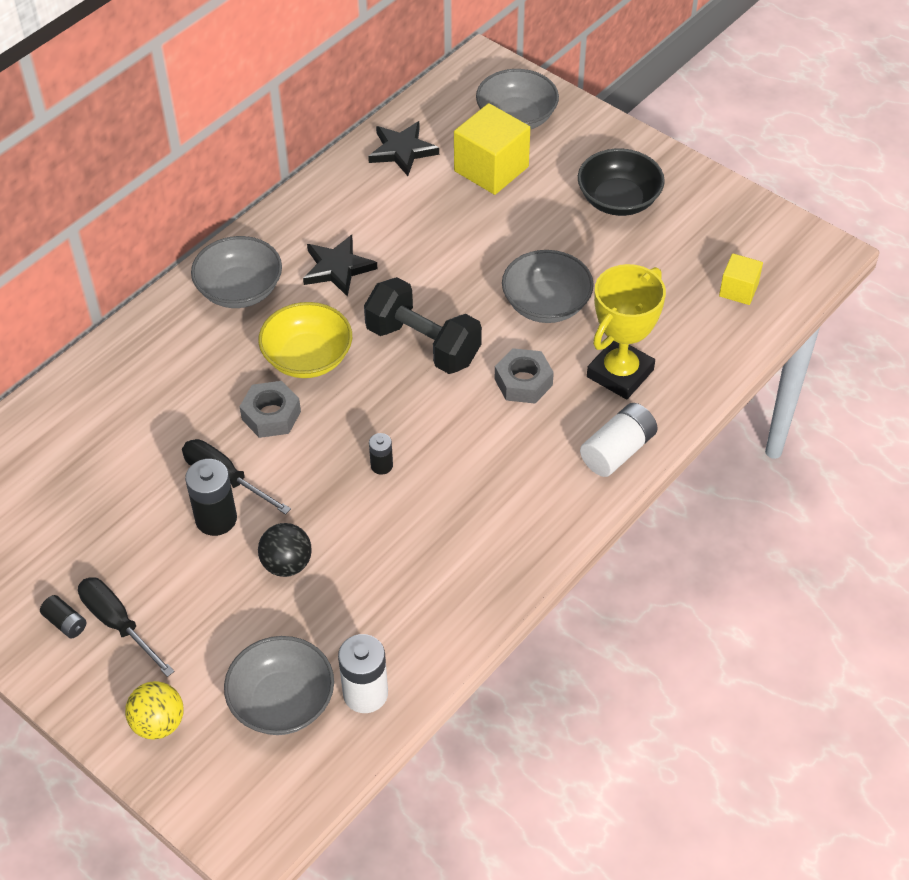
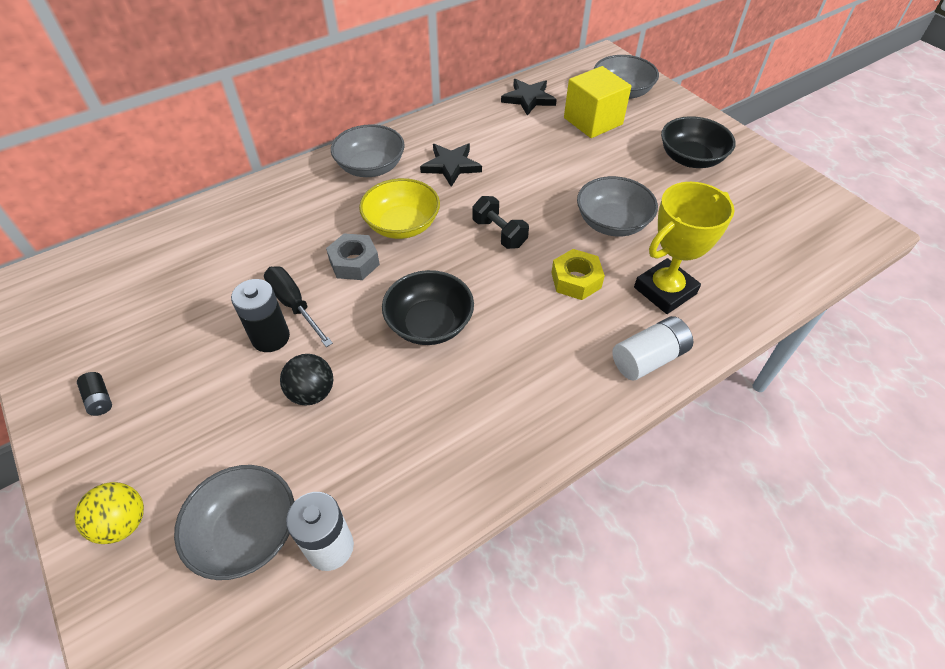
camera: 15 degrees right, 0 degrees up
(118, 624) = (142, 412): black screwdriver -> none
(381, 465) = (429, 324): black battery -> black bowl
(423, 344) = (499, 233): black dumbbell -> black dumbbell, size x0.61
(523, 382) = (576, 280): grey nut -> yellow nut
(738, 290) = (785, 243): yellow cube -> none

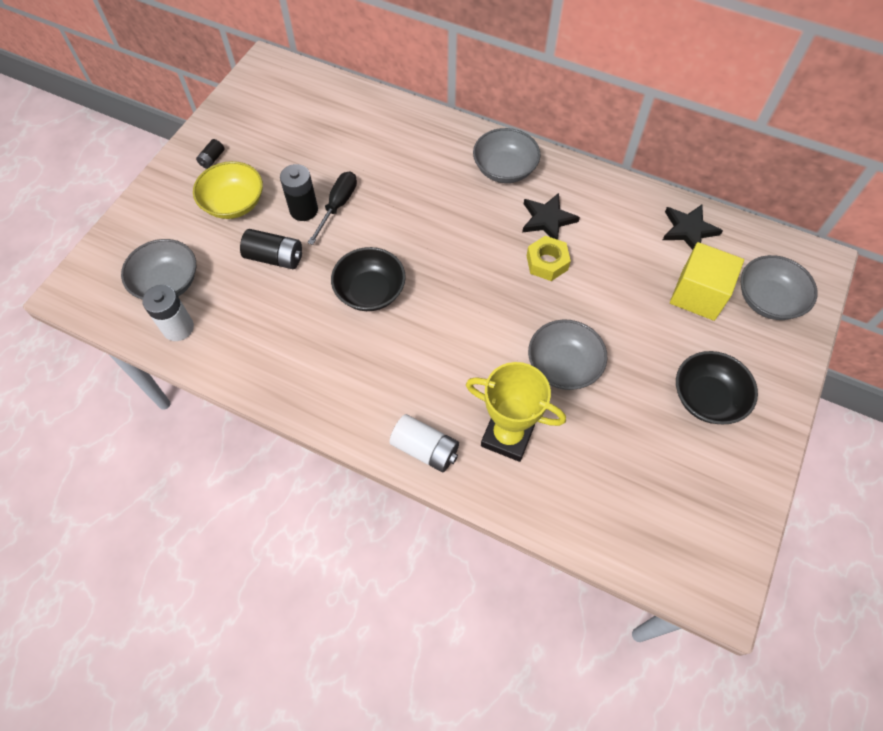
camera: 60 degrees right, 10 degrees up
(123, 523) = (146, 224): yellow ball -> none
(312, 393) = (274, 258): black ball -> black battery
(354, 262) = (397, 216): grey nut -> none
(402, 225) = (455, 223): yellow bowl -> yellow bowl (234, 203)
(499, 233) = (491, 290): black dumbbell -> none
(576, 280) = (476, 366): yellow nut -> yellow nut (547, 262)

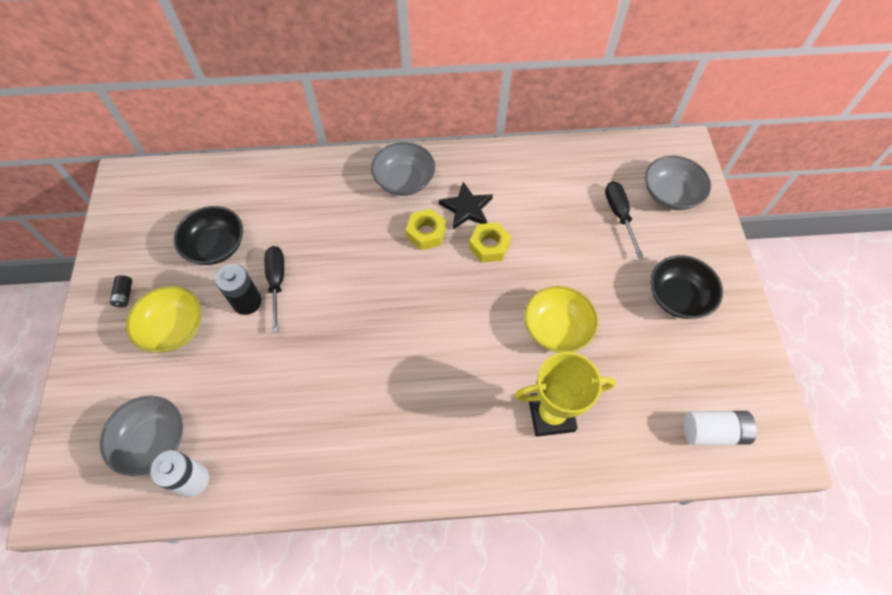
camera: 30 degrees left, 0 degrees up
(274, 258) = (247, 361): black battery -> none
(370, 291) = (356, 348): black bowl -> black bowl (216, 246)
(425, 449) = (492, 466): white battery -> white battery (713, 432)
(495, 224) = (426, 233): none -> yellow nut
(563, 366) = (557, 328): grey bowl -> yellow bowl
(688, 230) = (579, 165): black star -> none
(698, 294) = (619, 215): yellow cube -> black screwdriver

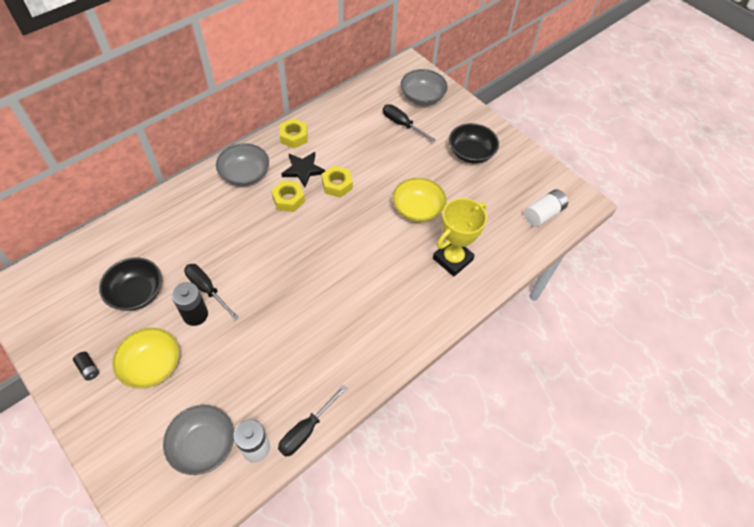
camera: 40 degrees left, 5 degrees down
(250, 497) = (306, 430): none -> black screwdriver
(485, 165) = (294, 137): none -> yellow nut

